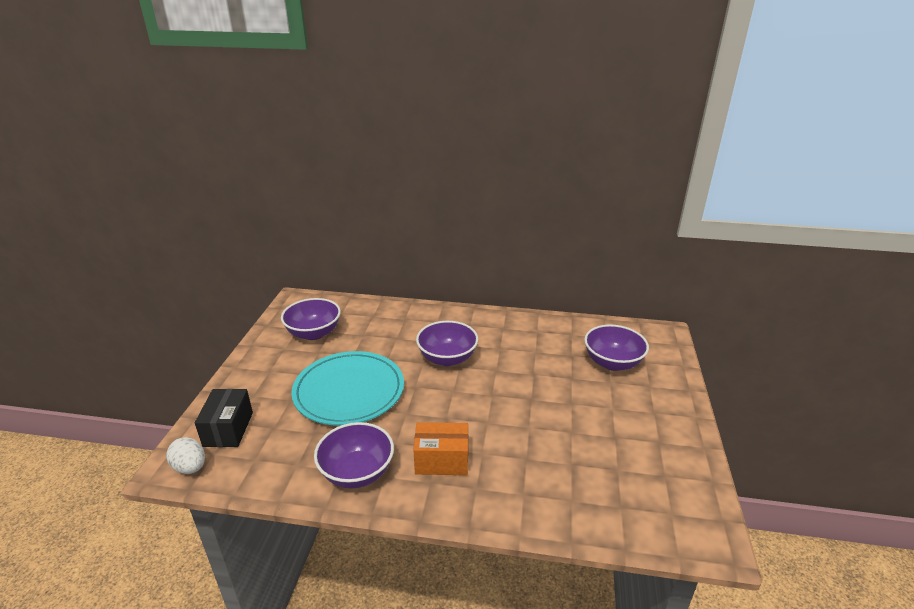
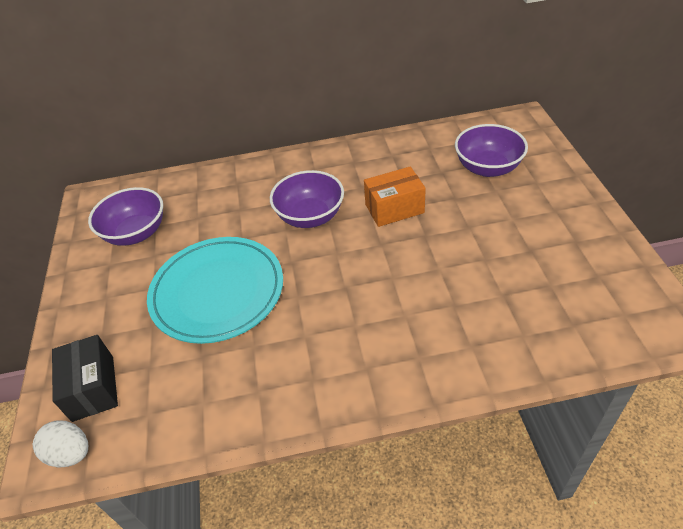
camera: 15 degrees left, 15 degrees up
(357, 472) = (278, 386): purple bowl -> none
(442, 460) = (366, 339): orange box -> orange box (394, 208)

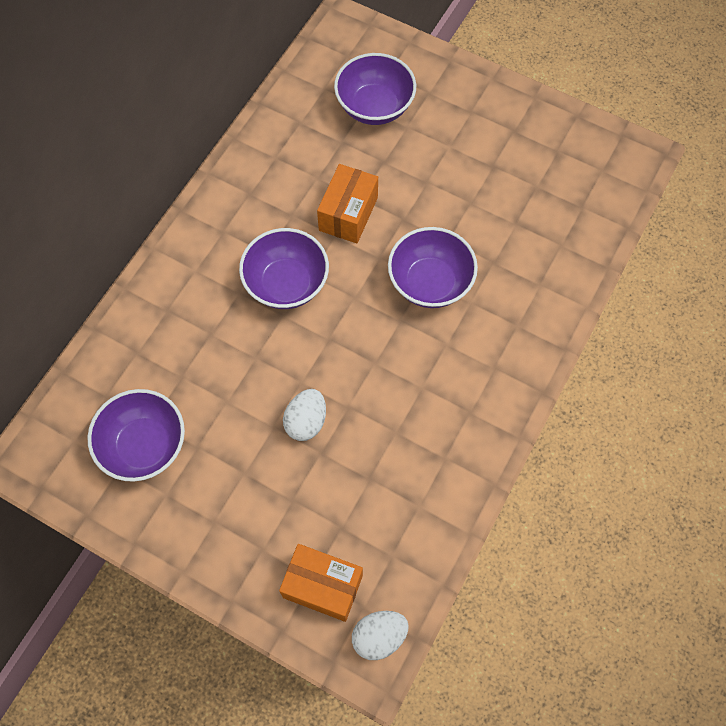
camera: 55 degrees left, 20 degrees up
(93, 388) = (322, 586): black box -> orange box
(217, 292) = (306, 421): turquoise plate -> white egg
(393, 282) = (430, 282): none -> purple bowl

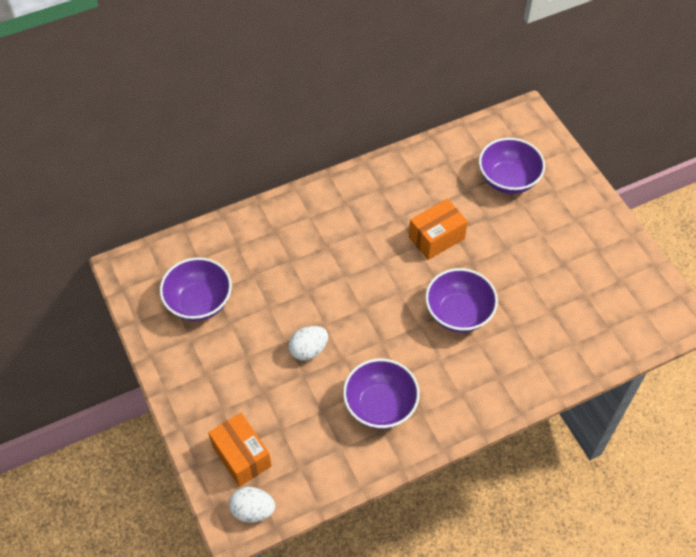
camera: 35 degrees right, 10 degrees down
(286, 283) = (361, 258): purple bowl -> purple bowl (380, 405)

